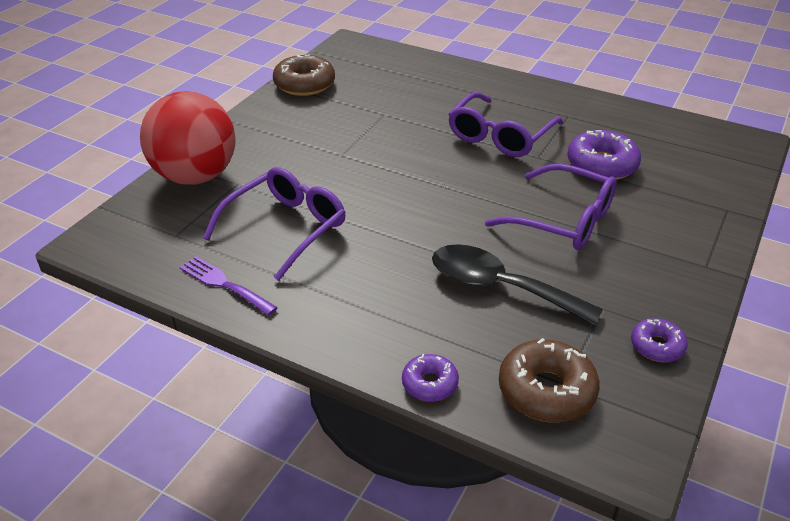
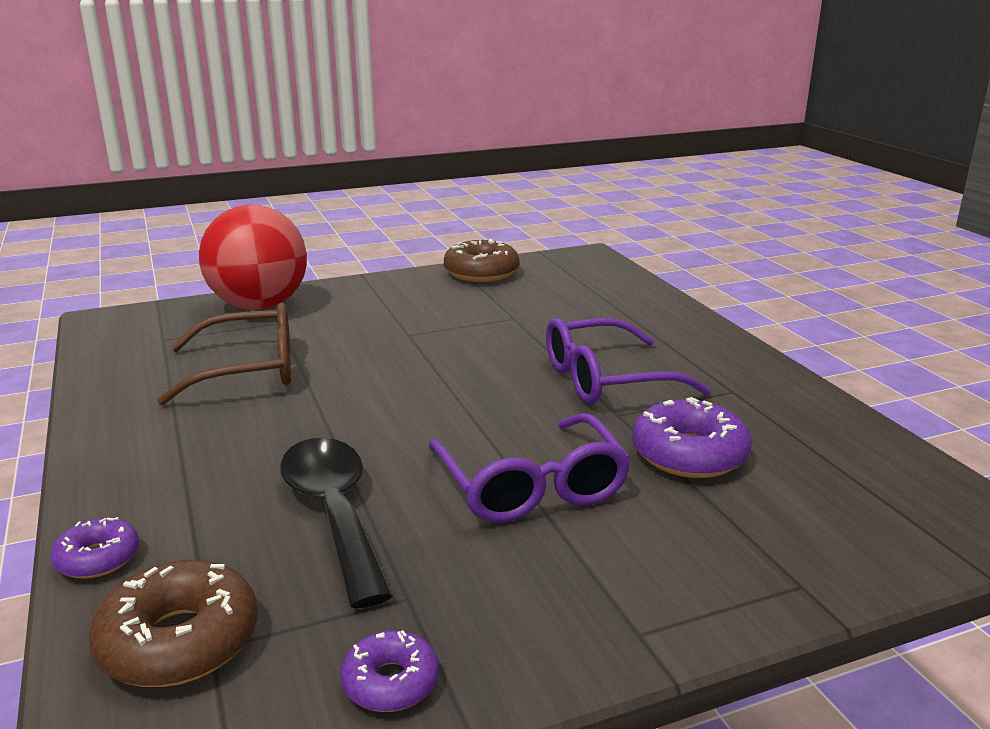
camera: 40 degrees right, 15 degrees down
(225, 284) = (122, 388): purple fork -> none
(285, 228) = (247, 370): purple glasses -> brown glasses

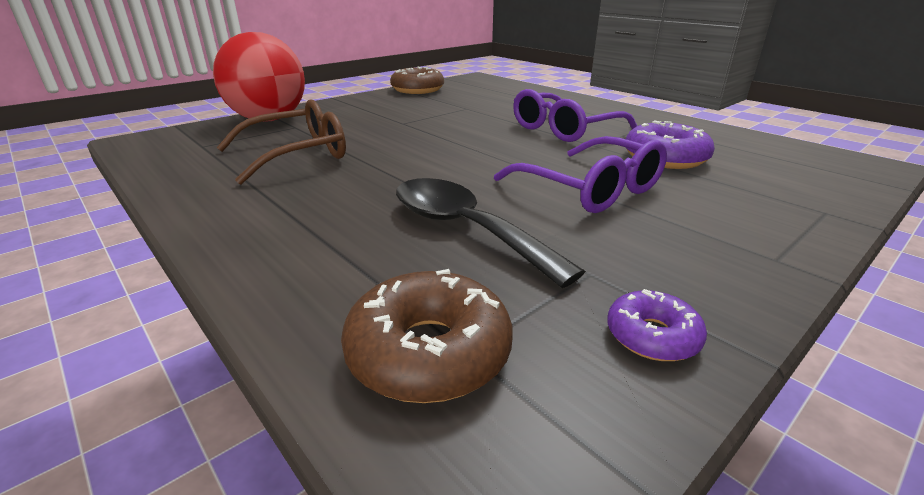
camera: 20 degrees left, 5 degrees up
(98, 558) = (278, 303): purple donut -> none

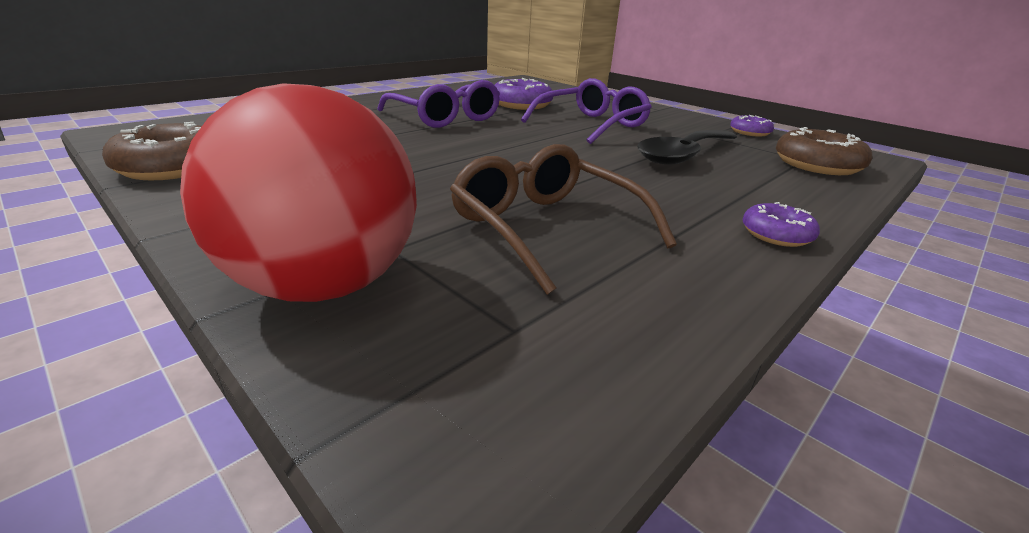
camera: 95 degrees left, 0 degrees up
(226, 230) = (776, 234): none -> purple donut

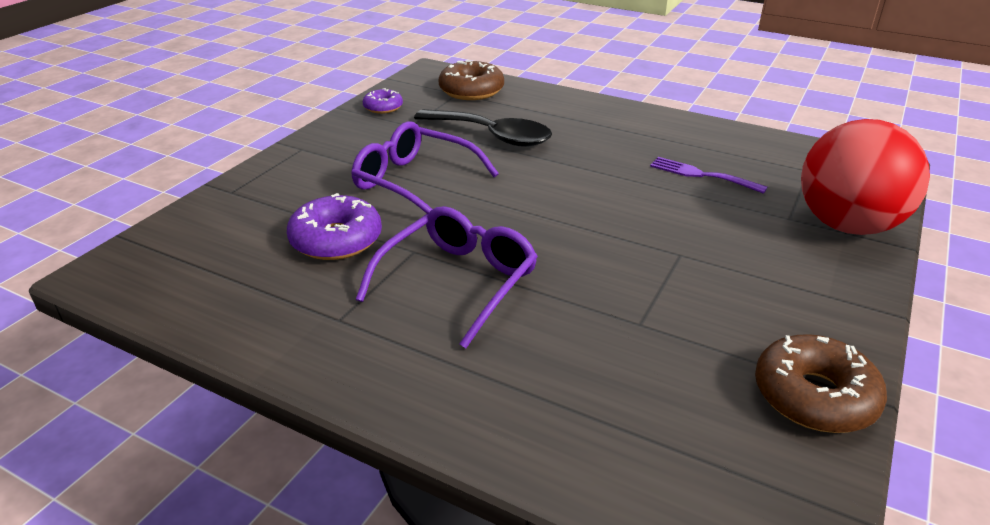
camera: 105 degrees left, 5 degrees up
(547, 228) = (702, 175): brown glasses -> purple fork
(776, 234) = (629, 113): purple donut -> none

